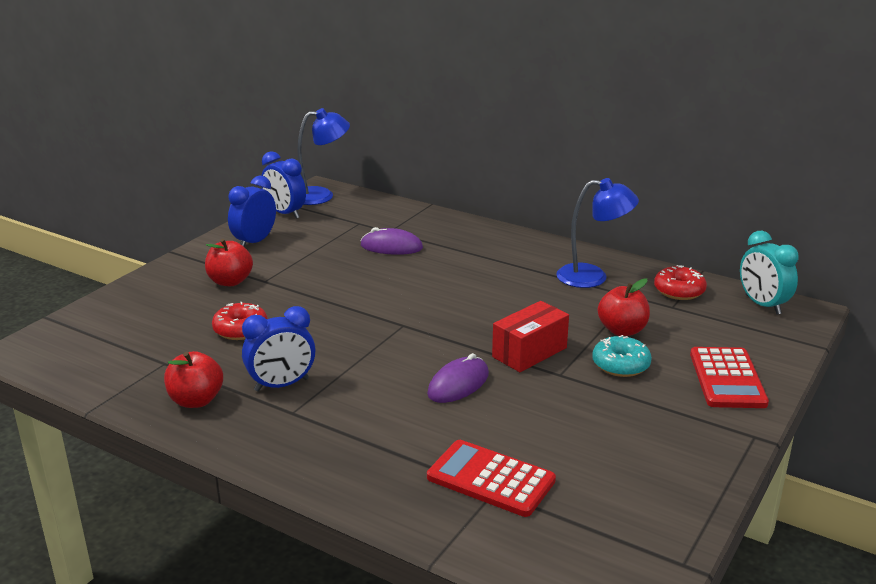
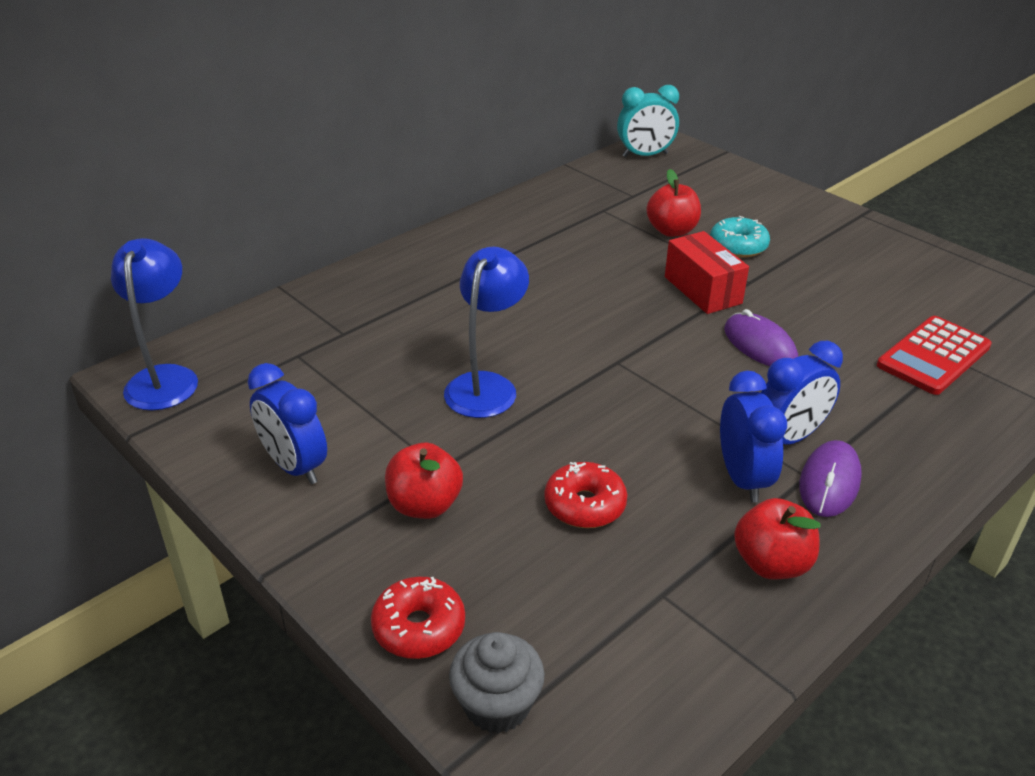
camera: 75 degrees left, 10 degrees up
(82, 323) = (497, 705): none -> grey cupcake
(285, 213) = (205, 423): blue clock -> blue clock (788, 438)
(391, 247) = (395, 339): purple mouse -> purple mouse (829, 482)
(593, 277) = (551, 221): blue lamp -> blue lamp (486, 385)
(679, 291) = (602, 185): red donut -> red donut (419, 627)
(727, 379) = (771, 203): red calculator -> none

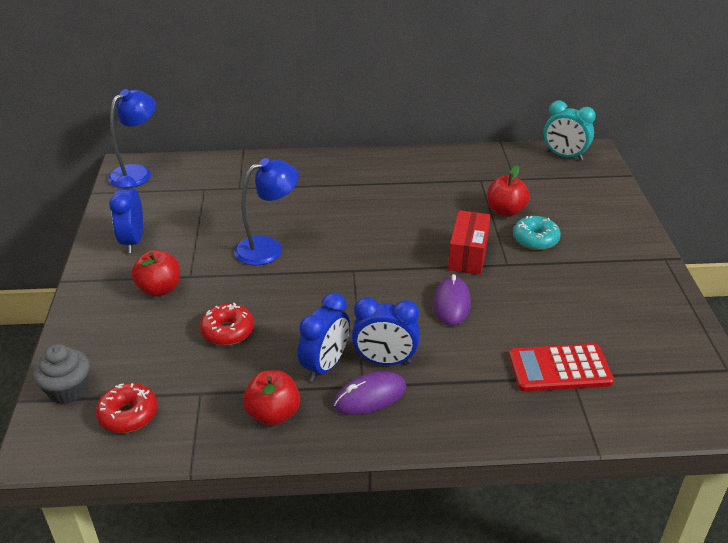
camera: 40 degrees right, 0 degrees up
(419, 627) = (84, 339): red donut -> red donut (128, 415)

